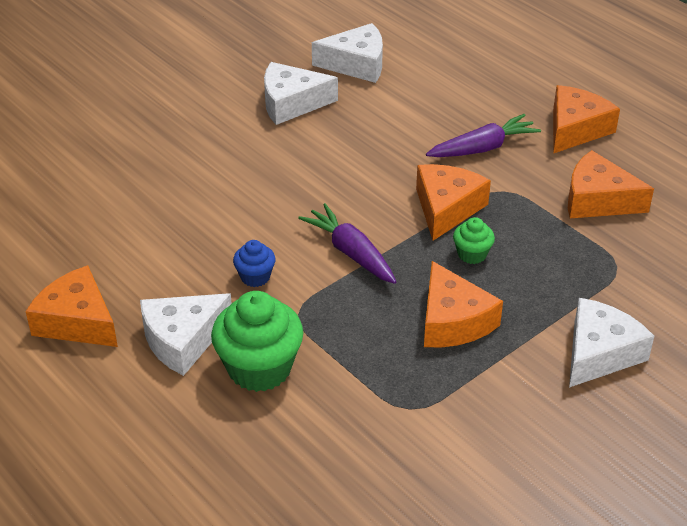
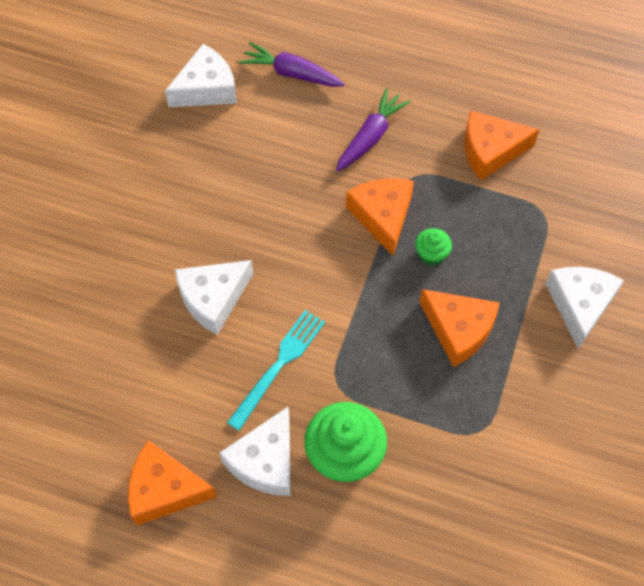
camera: 30 degrees left, 20 degrees up
(255, 277) = (279, 366): blue cupcake -> turquoise fork
(291, 103) = (180, 160): white cheese -> white cheese (213, 299)
(350, 252) = (337, 301): purple carrot -> purple carrot (291, 73)
(575, 129) = (429, 82): orange cheese -> none

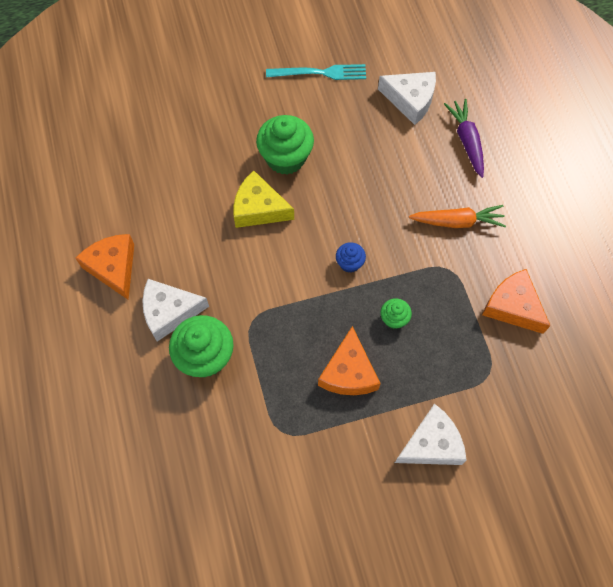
camera: 55 degrees right, 5 degrees up
(175, 237) = (285, 158): none -> green cupcake
(213, 299) = (259, 208): white cheese -> yellow cheese
(279, 366) = (240, 277): turquoise fork -> turquoise fork (320, 73)
(342, 255) = (349, 263): none -> blue cupcake
(371, 136) = (458, 222): purple carrot -> orange carrot
(382, 216) = (399, 269): orange cheese -> none

